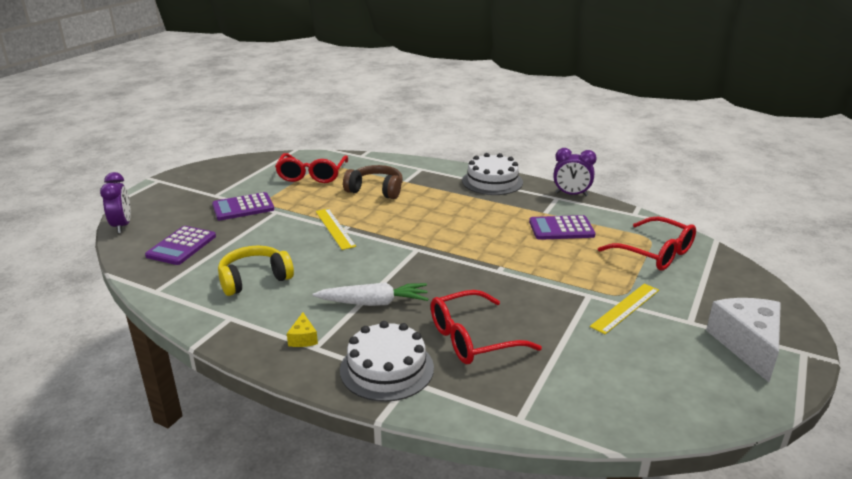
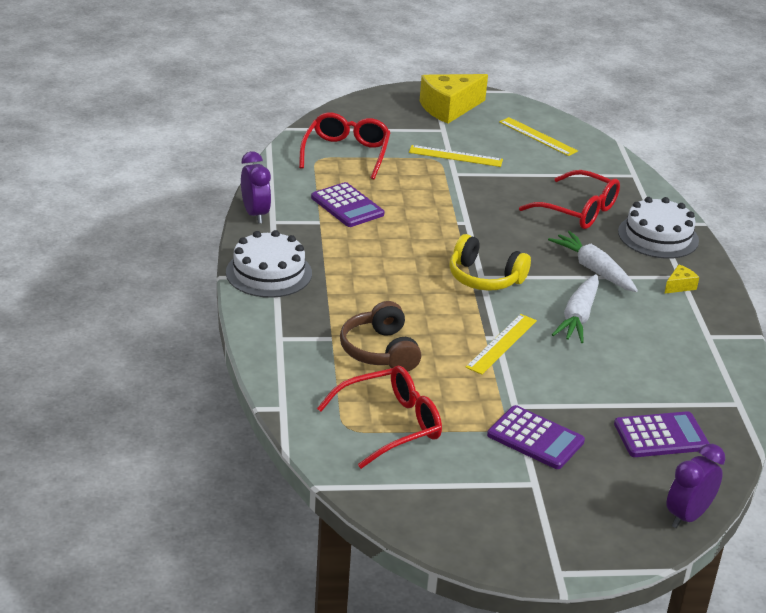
camera: 125 degrees left, 5 degrees up
(254, 279) = (646, 351): yellow headphones -> yellow headphones (484, 278)
(325, 268) = (578, 317): none -> white carrot
(652, 383) = (538, 136): none -> yellow ruler
(747, 345) = (449, 108): white cheese -> yellow cheese

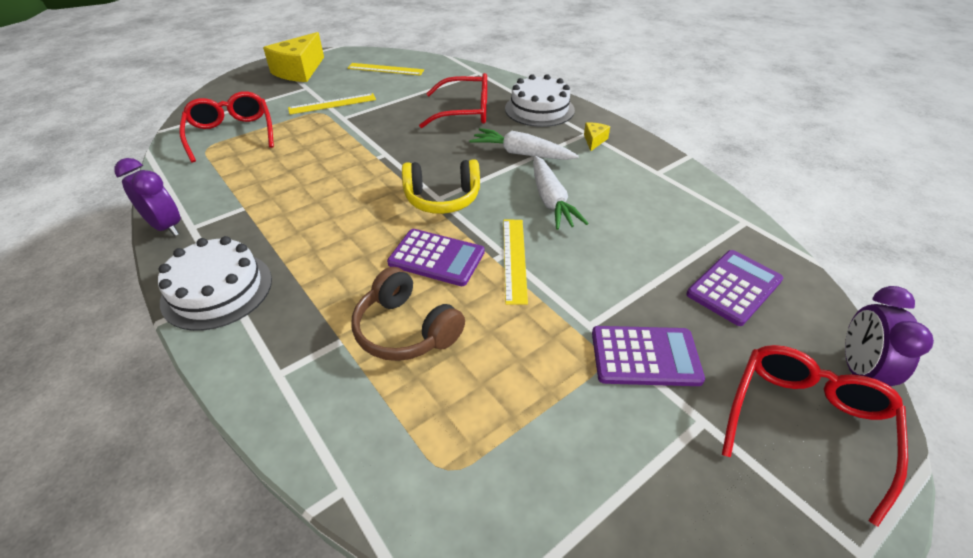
camera: 30 degrees left, 10 degrees up
(347, 206) = (263, 181): purple calculator -> purple calculator (436, 258)
(390, 425) = (492, 432): red glasses -> red glasses (805, 424)

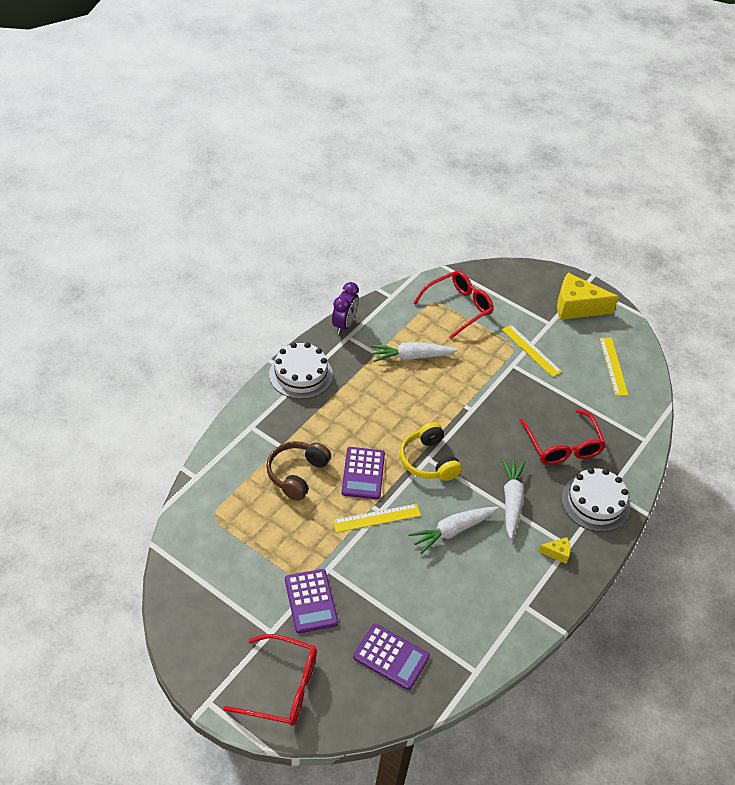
camera: 70 degrees right, 5 degrees up
(274, 180) = (411, 357): none -> white carrot
(857, 371) = (332, 726): purple clock -> none

